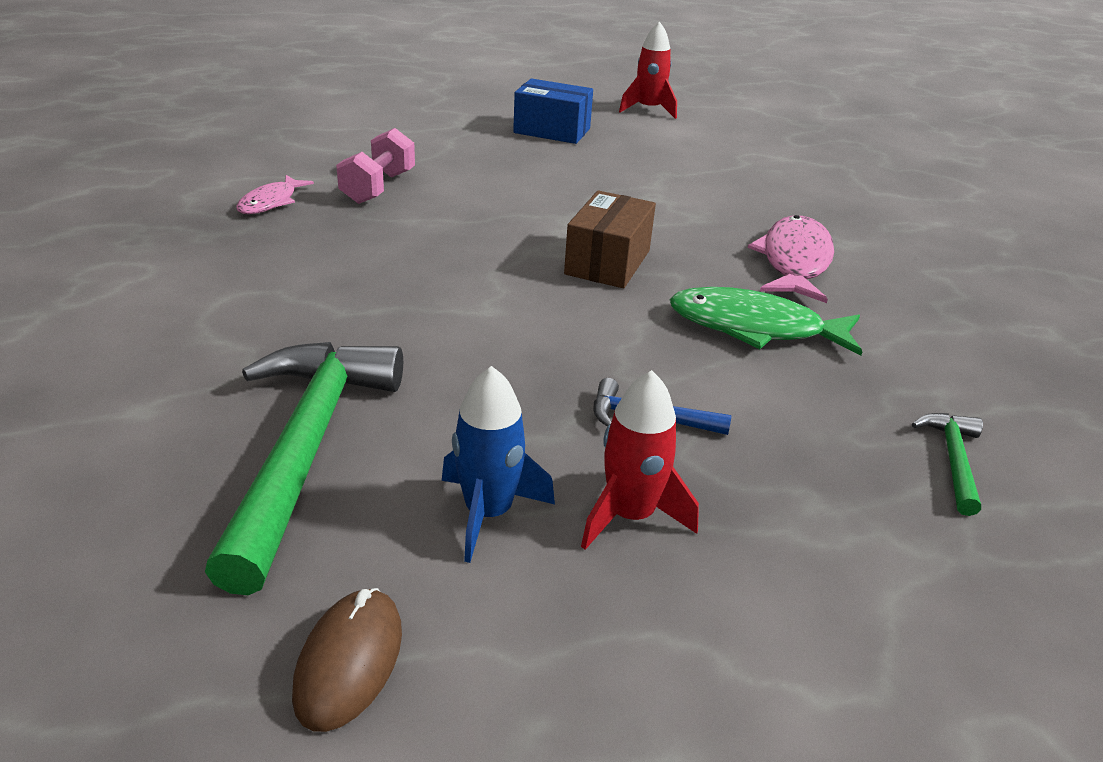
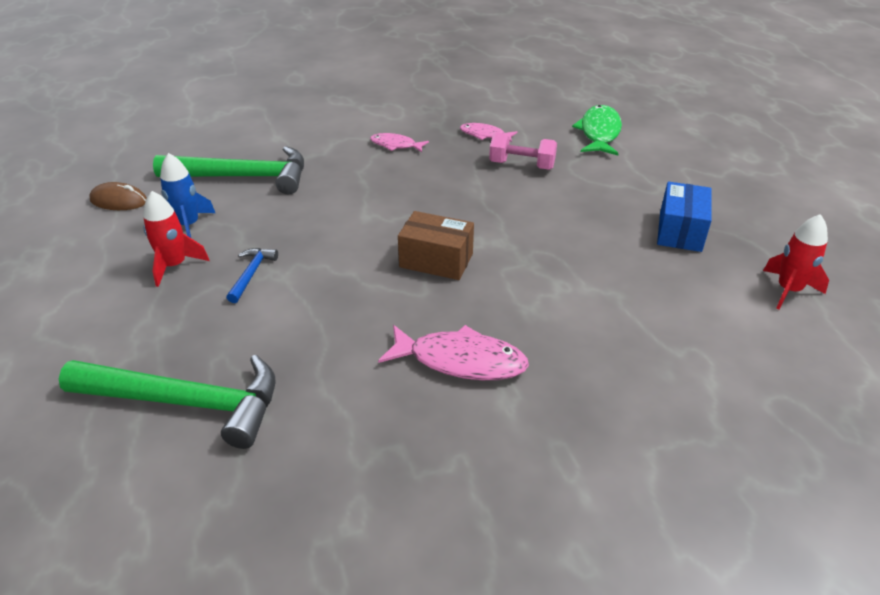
camera: 90 degrees right, 5 degrees up
(262, 275) = (396, 145): none -> pink fish
(755, 328) = (351, 326): green fish -> green fish (599, 132)
(953, 460) = (186, 402): green hammer -> green hammer, size x2.24

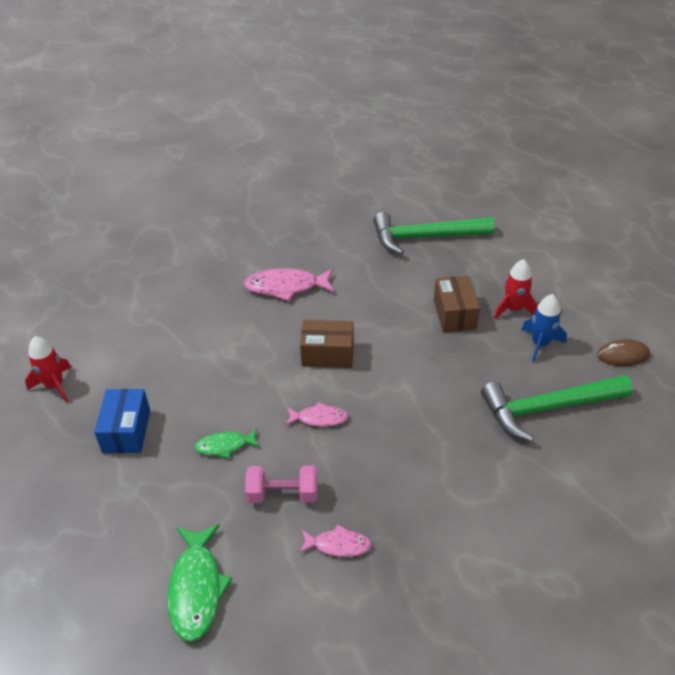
camera: 165 degrees right, 5 degrees up
(251, 274) = (454, 314): blue hammer -> brown box
(396, 145) = (431, 497): pink fish -> pink fish (319, 418)
(572, 203) = (225, 446): none -> green fish

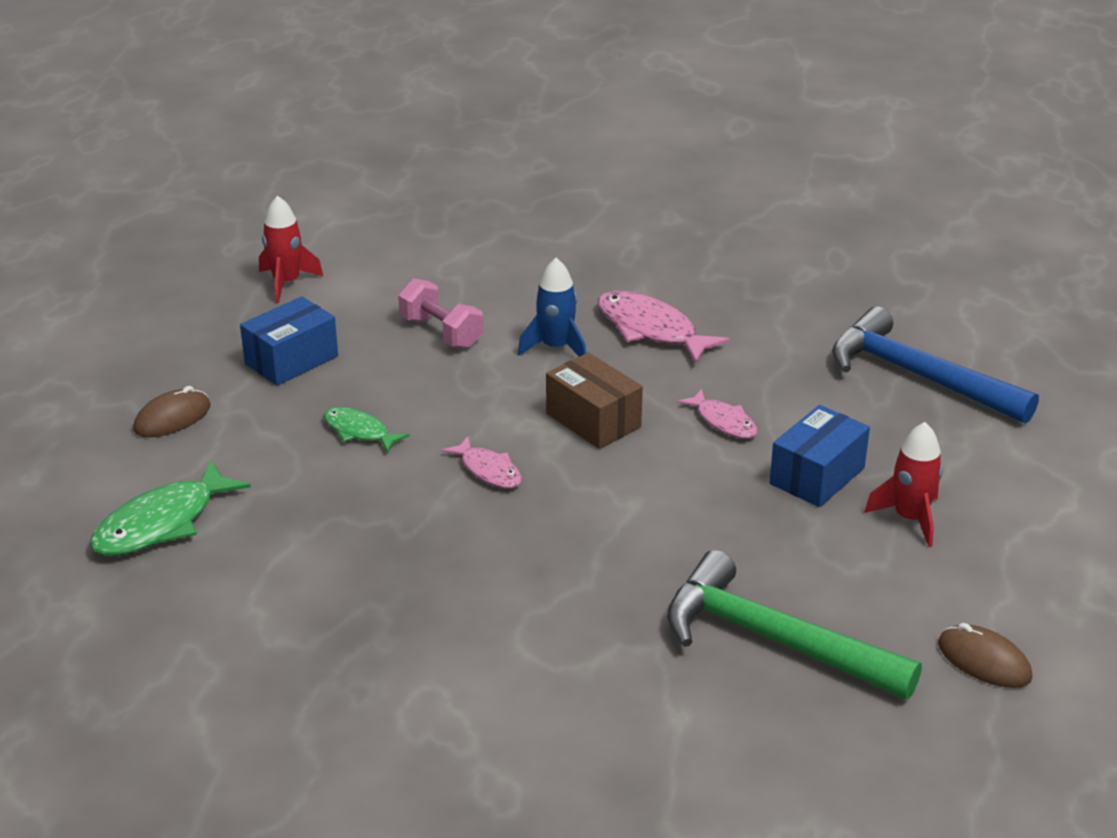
camera: 45 degrees right, 10 degrees down
(107, 519) = (172, 418): none -> brown mouse
(283, 494) = (349, 508): pink dumbbell -> pink dumbbell (441, 332)
(338, 545) = (332, 585): pink fish -> pink fish (723, 421)
(425, 237) = (918, 376): green hammer -> blue hammer
(454, 314) = (817, 476): brown box -> blue box
(540, 344) = (881, 575): blue rocket -> blue rocket (556, 347)

